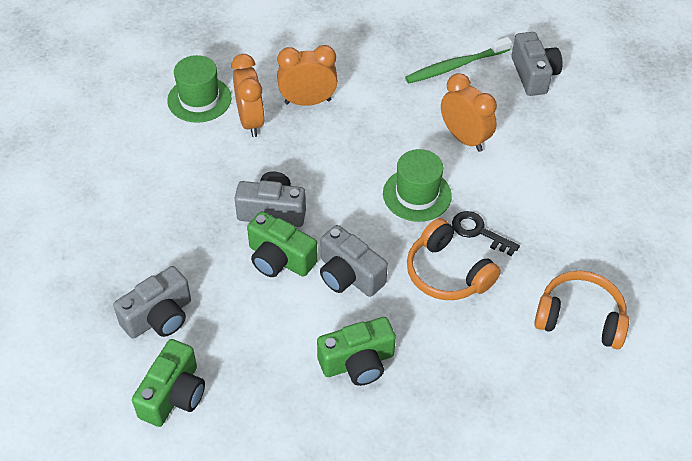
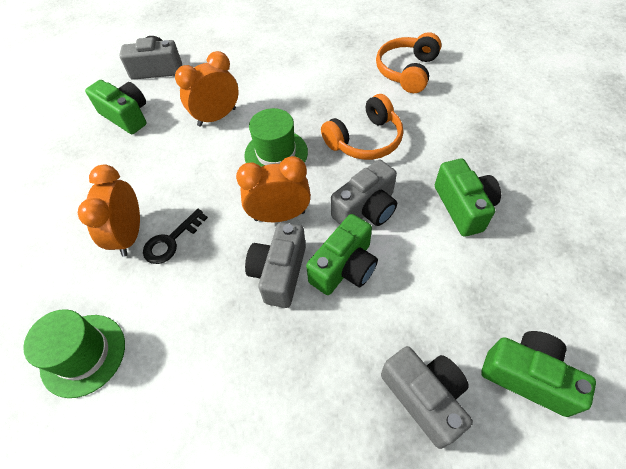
camera: 80 degrees left, 5 degrees up
(250, 121) = (141, 293): orange clock -> orange clock (279, 216)
(455, 66) = (126, 116): green toothbrush -> green camera
(479, 232) = (322, 117): black key -> black key (171, 241)

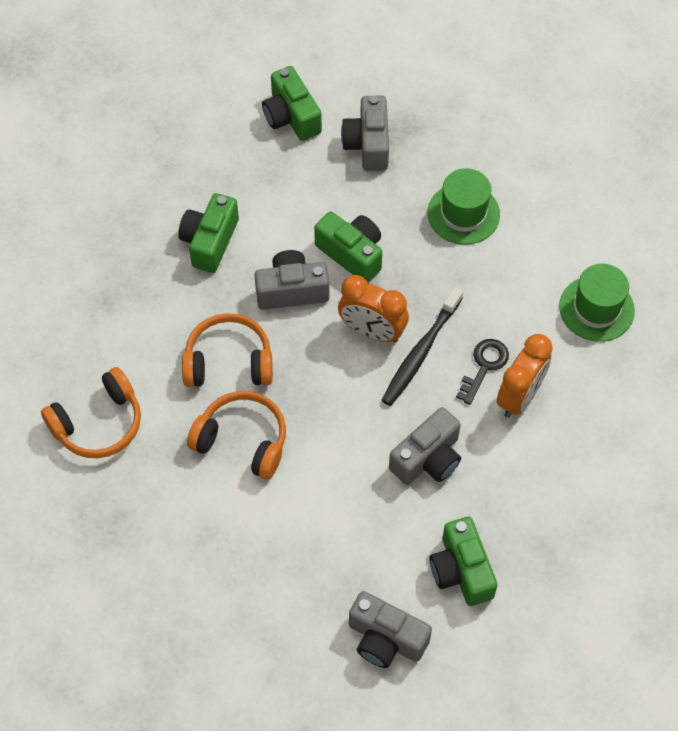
camera: 150 degrees left, 5 degrees up
(171, 241) = (484, 366): black key -> black key turned 45 degrees counterclockwise
(217, 117) = (358, 497): orange clock -> none
(230, 222) = (420, 353): none -> black toothbrush
(276, 153) = (328, 403): green hat -> green hat (463, 214)
(279, 273) = (407, 280): grey camera -> grey camera (428, 459)
(314, 106) = (242, 440): none -> orange headphones
(344, 267) = (352, 253): green camera -> green camera turned 60 degrees clockwise

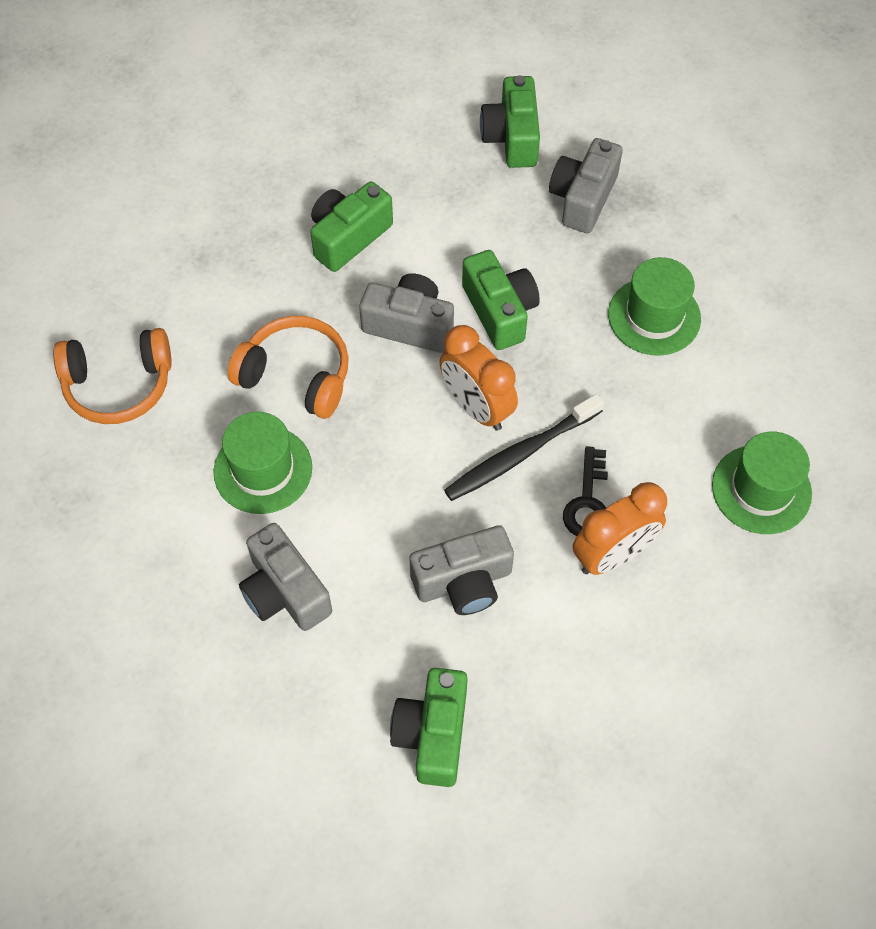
camera: 25 degrees right, 0 degrees up
(242, 440) = (263, 469): orange headphones -> green hat
(386, 639) = (299, 776): grey camera -> grey camera (285, 592)
(484, 366) = (587, 501): black key -> black key turned 135 degrees clockwise

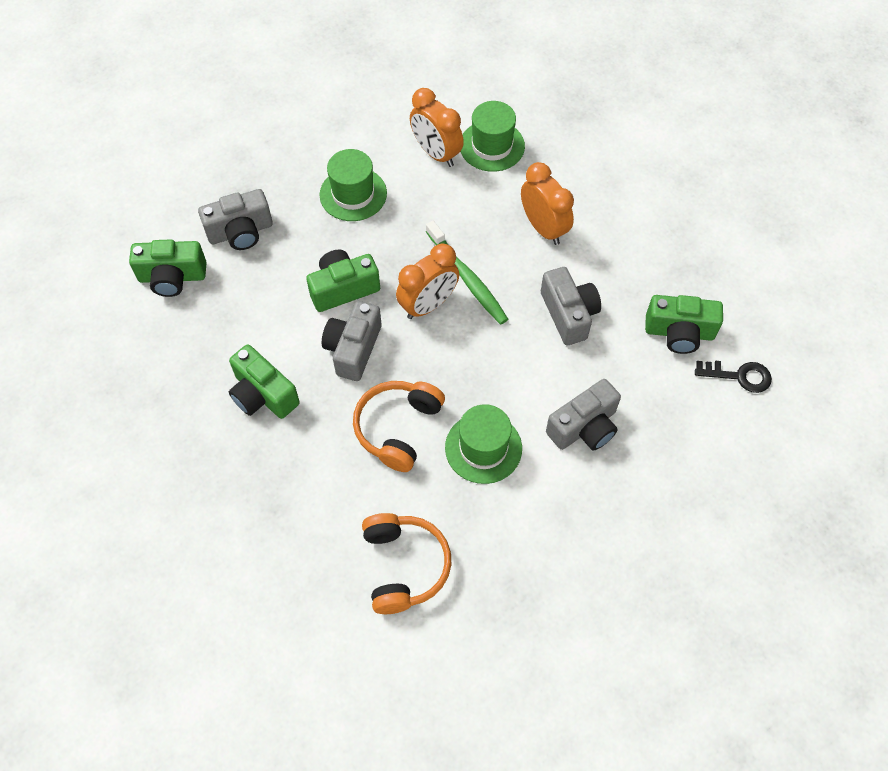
camera: 90 degrees left, 0 degrees up
(520, 454) = (468, 279): black toothbrush -> green toothbrush
(583, 198) = (240, 232): grey camera -> grey camera turned 45 degrees counterclockwise
(587, 501) = (504, 240): black key -> black key (739, 376)
(737, 416) = (436, 153): none -> orange clock

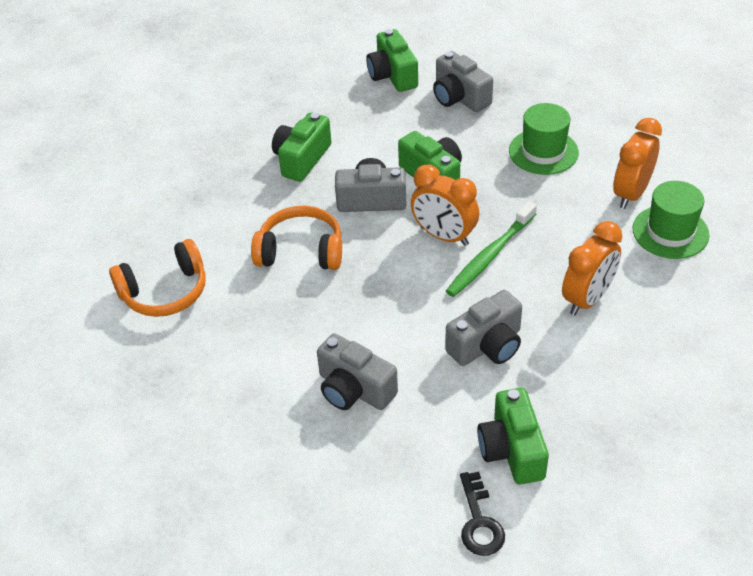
camera: 75 degrees right, 15 degrees down
(483, 448) = (302, 316): green hat -> none

